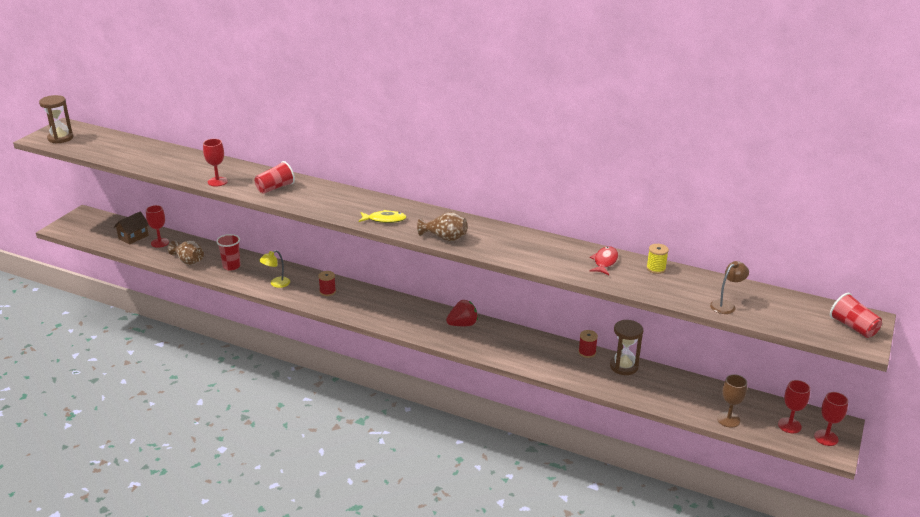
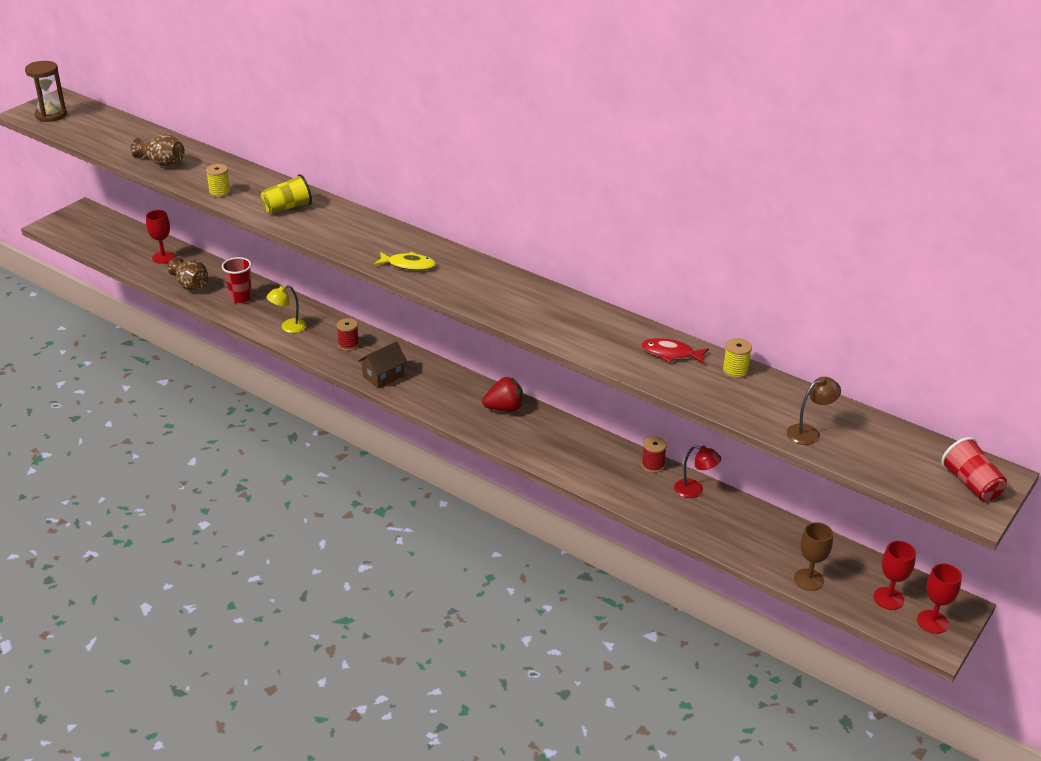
camera: 10 degrees right, 5 degrees up
(133, 237) = (134, 246): brown house -> brown house (383, 376)
(217, 181) = (219, 192): red goblet -> yellow spool
(275, 188) = (287, 208): red cup -> yellow cup
(444, 238) = (475, 298): brown vase -> brown vase (162, 163)
(604, 262) = (671, 354): red fish -> red fish turned 105 degrees counterclockwise
(624, 366) = (694, 490): brown hourglass -> red lamp

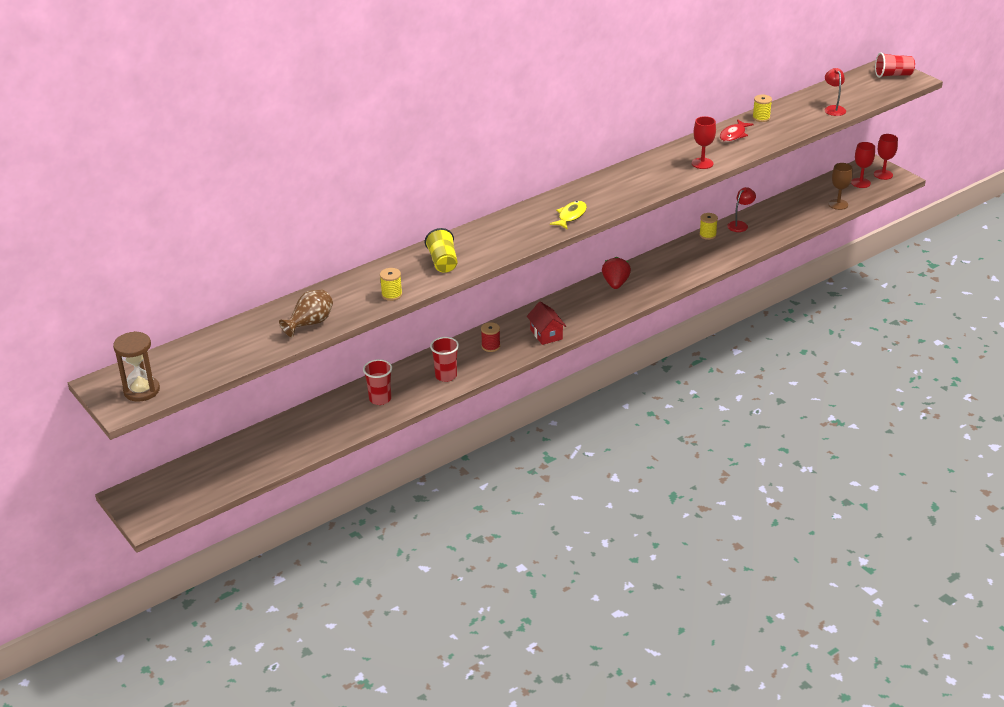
camera: 70 degrees left, 0 degrees up
(163, 257) = (272, 442): red goblet -> red goblet (702, 163)
(191, 285) = (338, 428): brown vase -> none
(288, 327) = (446, 376): yellow lamp -> red cup
(383, 376) = (546, 334): brown house -> red house
(652, 465) = (707, 235): red spool -> yellow spool
(809, 432) = (833, 108): brown lamp -> red lamp

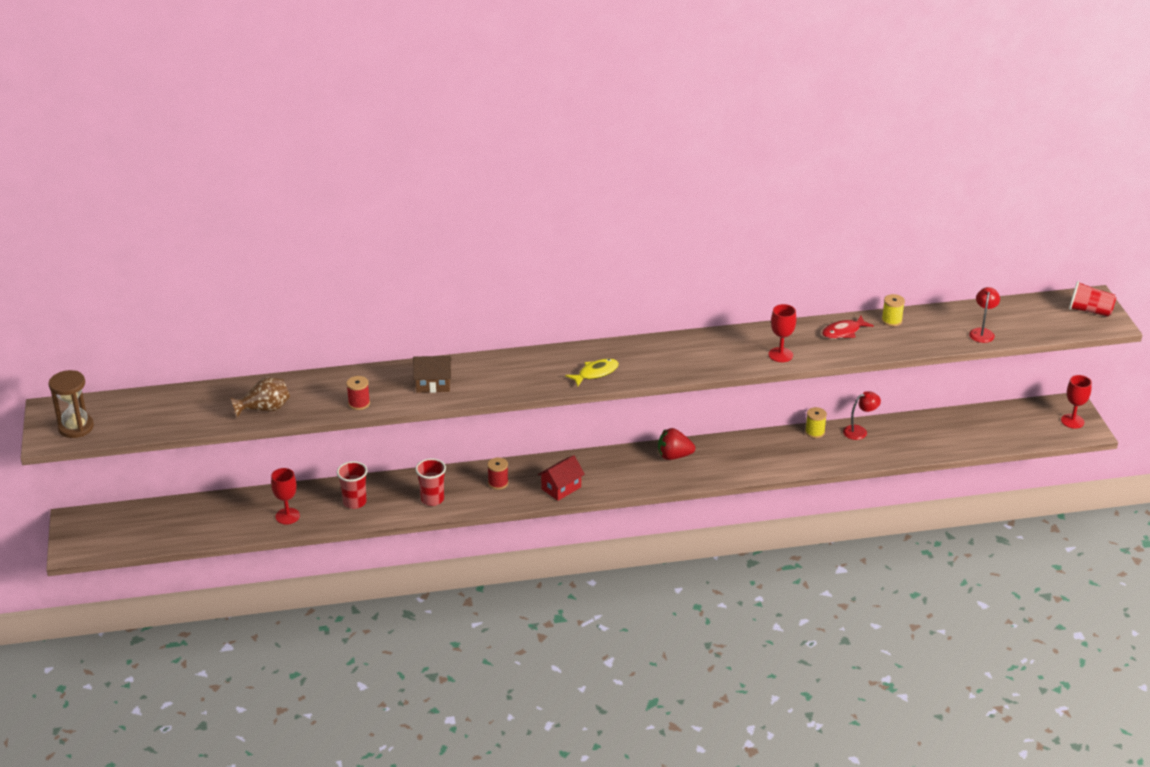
camera: 25 degrees right, 0 degrees up
(391, 295) = (359, 403): yellow spool -> red spool
(443, 262) = (433, 384): yellow cup -> brown house
(546, 334) = (561, 488): red house -> red house turned 45 degrees clockwise
(615, 284) = (674, 456): red strawberry -> red strawberry turned 120 degrees counterclockwise
(838, 204) = (989, 441): brown goblet -> none
(860, 183) = (1037, 423): red goblet -> red goblet (287, 516)

